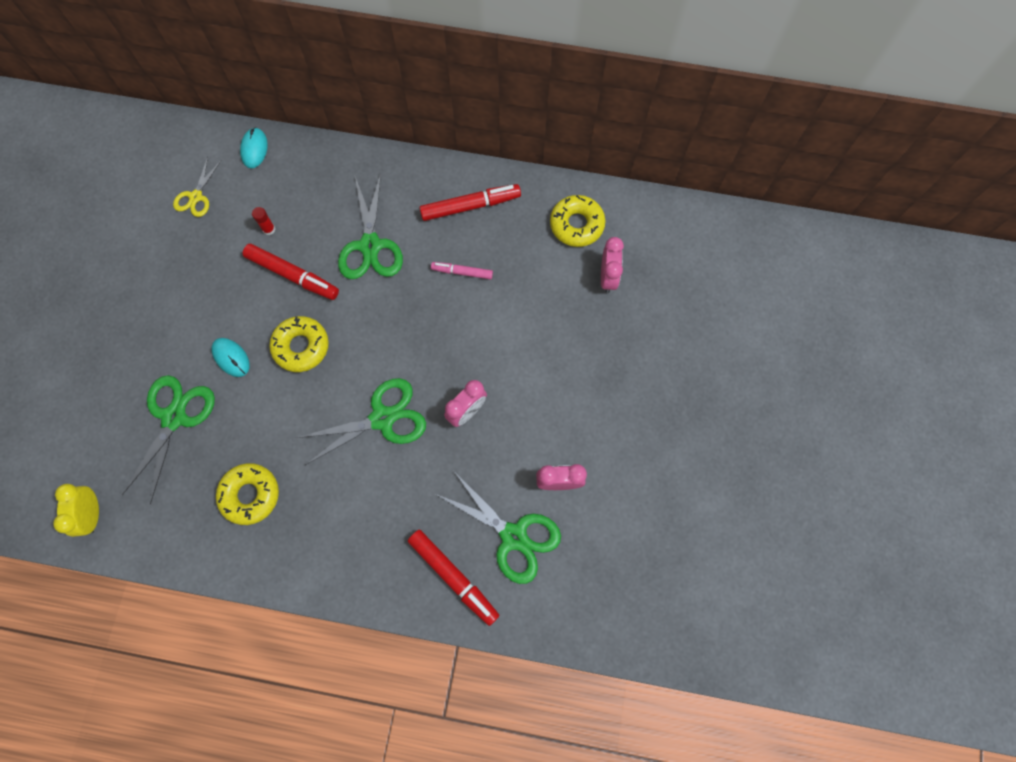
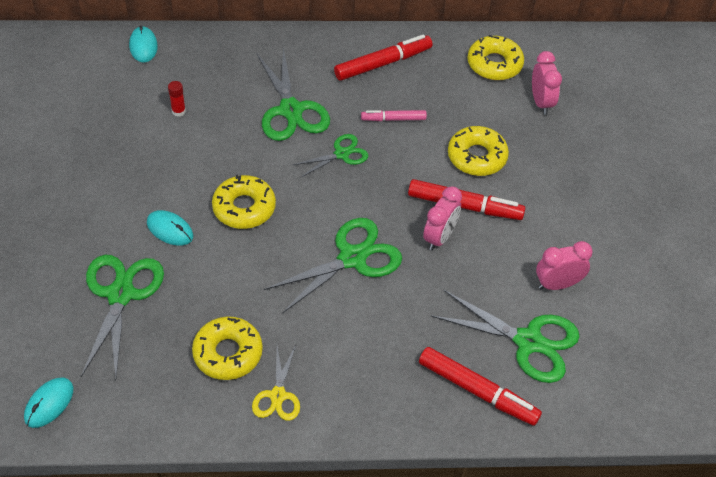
camera: 15 degrees left, 20 degrees down
(92, 514) = (49, 403): yellow clock -> turquoise mouse
(196, 197) = (91, 94): yellow scissors -> yellow scissors (278, 395)
(292, 275) = (216, 147): red marker -> red marker (464, 206)
(403, 303) = (341, 154): none -> green scissors
(527, 329) = (477, 157): none -> yellow donut

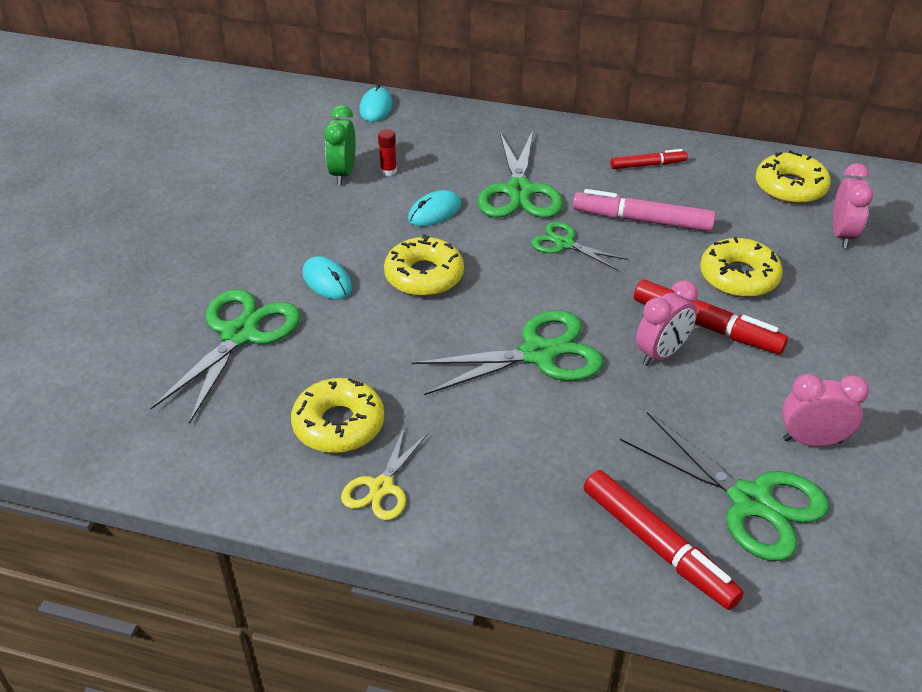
camera: 20 degrees right, 10 degrees down
(49, 403) = (101, 430): turquoise mouse -> turquoise mouse (434, 212)
(141, 121) = (343, 173): none -> green clock
(341, 154) = (564, 244): green scissors -> green scissors turned 135 degrees counterclockwise
(383, 63) = (648, 165): red marker -> red marker, size x0.59
(393, 119) = (642, 220): pink marker -> pink marker, size x1.69

